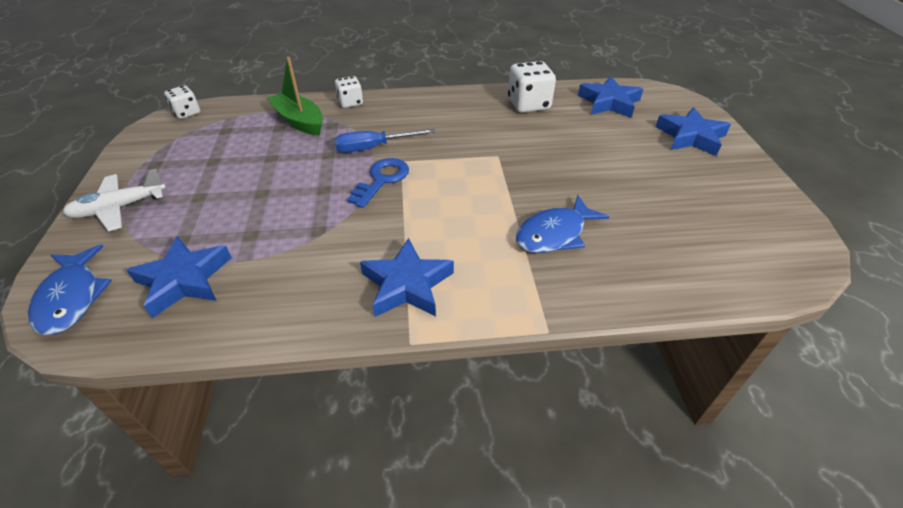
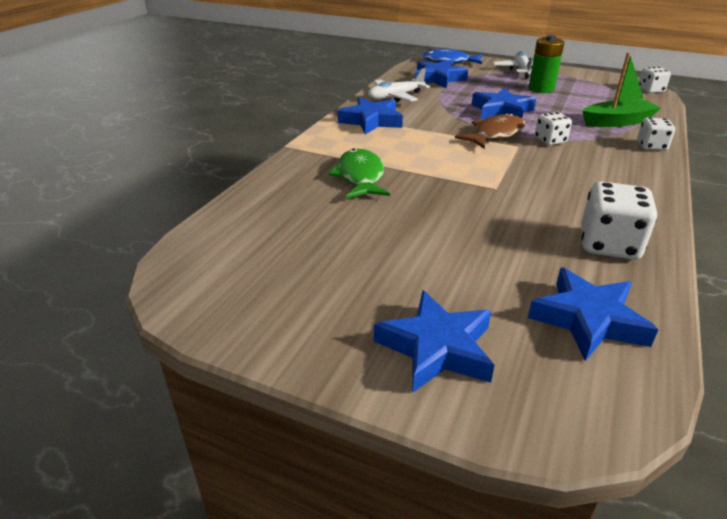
camera: 120 degrees right, 10 degrees down
(207, 178) = (541, 89): none -> green battery
(295, 297) = (396, 97): none -> white plane
(305, 190) = (502, 111): none -> blue star
(374, 147) = (550, 140): blue screwdriver -> white dice
(382, 180) = (495, 135): blue key -> brown fish
(554, 234) = (360, 177): blue fish -> green fish

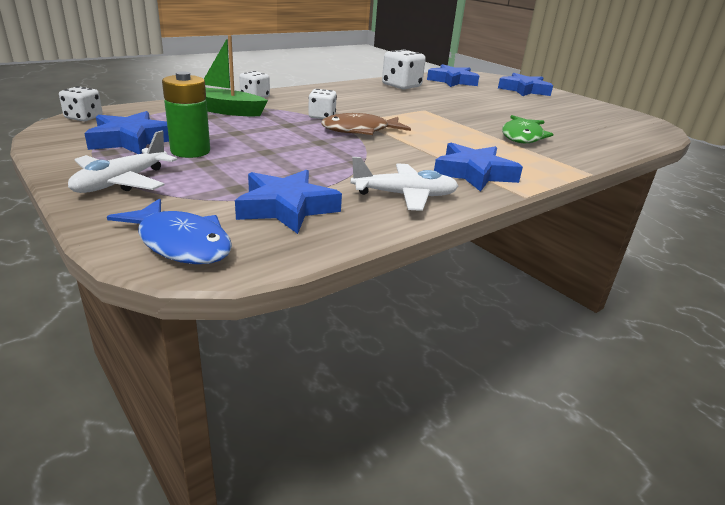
camera: 155 degrees left, 5 degrees down
(502, 111) = (305, 144): blue star -> blue star (131, 140)

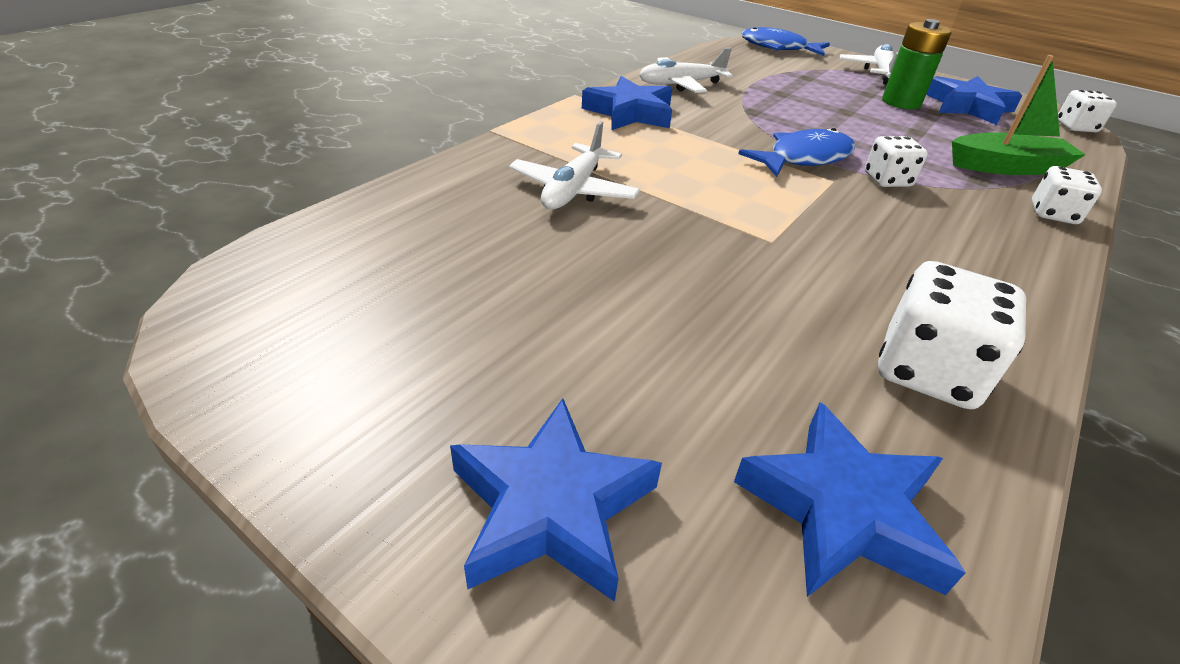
camera: 165 degrees right, 10 degrees up
(286, 208) = (753, 68): blue star -> none
(360, 131) = (804, 158): brown fish -> blue fish
(522, 136) = (573, 190): green fish -> white plane

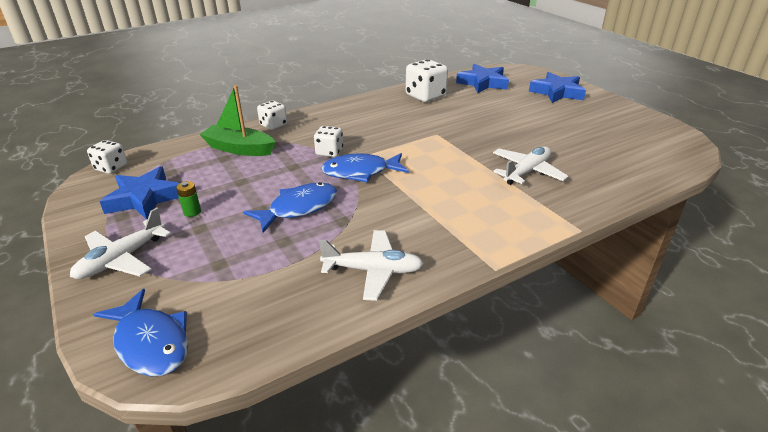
camera: 155 degrees left, 5 degrees down
(630, 113) = (454, 234): blue star -> none
(811, 115) = (299, 208): none -> blue fish
(901, 102) = (192, 212): green battery -> green battery, size x0.49

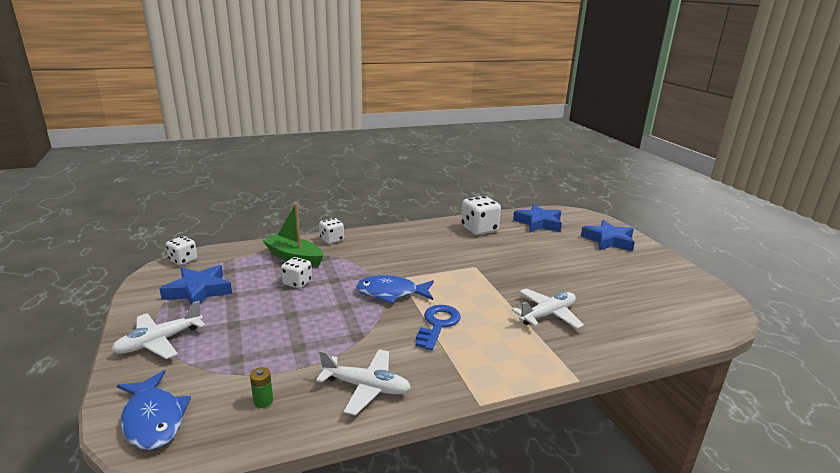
camera: 10 degrees right, 10 degrees down
(192, 212) = (232, 308): green battery -> green battery (263, 401)
(299, 208) = (323, 319): blue fish -> none
(329, 152) = (371, 270): white dice -> white dice (297, 282)
(422, 197) = (438, 324): none -> blue key

